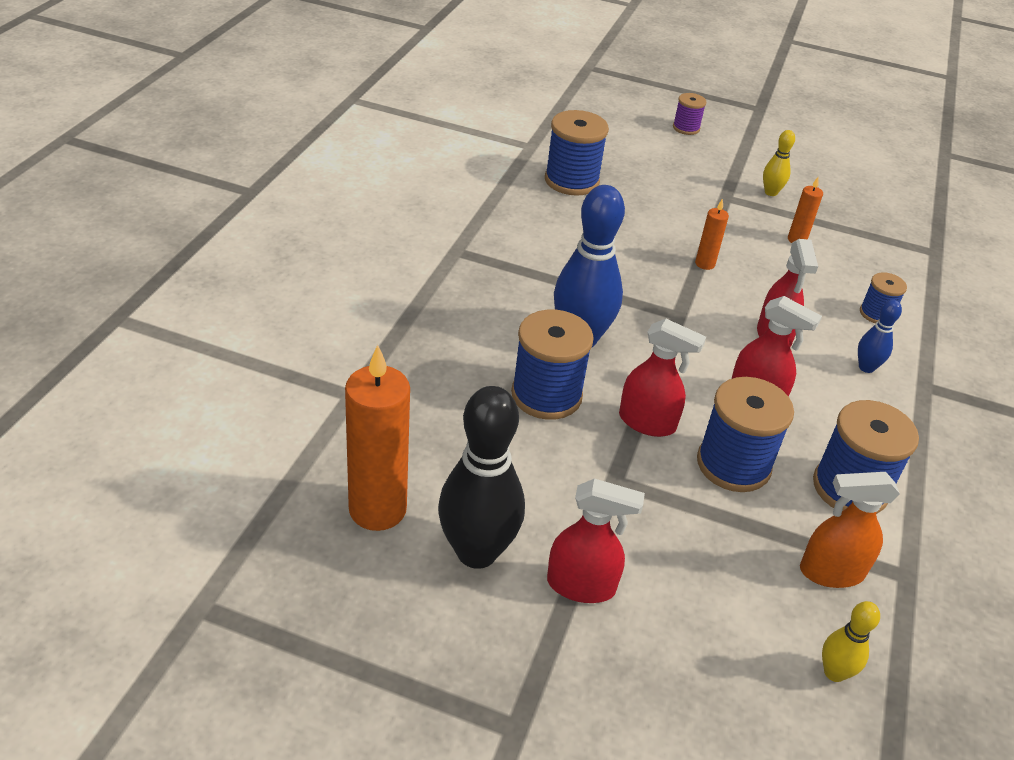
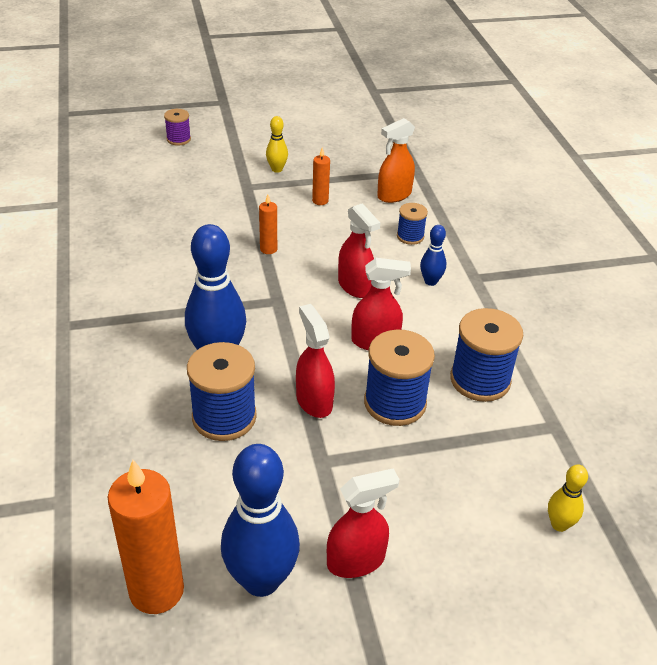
camera: 30 degrees left, 0 degrees up
(477, 552) = (261, 580): black bowling pin -> blue bowling pin
(571, 181) = (118, 221): blue spool -> none
(647, 422) = (314, 401): red spray bottle -> red spray bottle turned 105 degrees counterclockwise
(831, 572) = (509, 450): orange spray bottle -> orange spray bottle (394, 195)

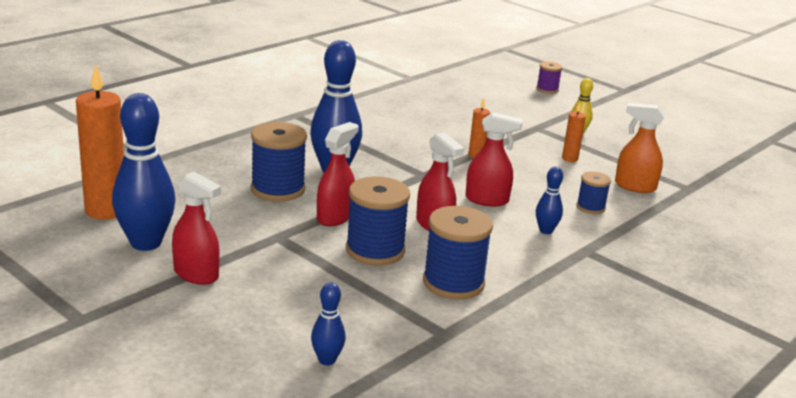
camera: 55 degrees right, 15 degrees down
(355, 286) = (487, 200): red spray bottle -> red spray bottle turned 105 degrees counterclockwise
(559, 524) = (327, 360): yellow bowling pin -> blue bowling pin

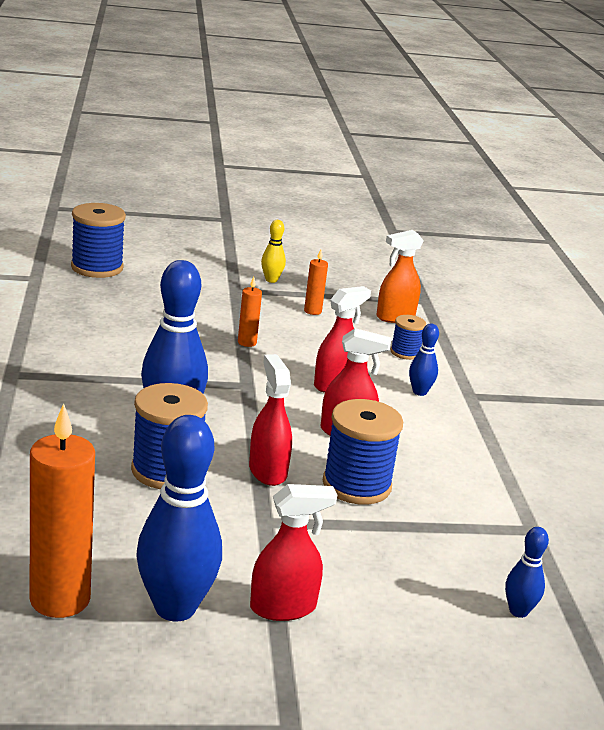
camera: 50 degrees left, 0 degrees up
(453, 283) = (456, 480): blue spool -> blue spool (97, 268)
(547, 89) = (171, 243): purple spool -> none

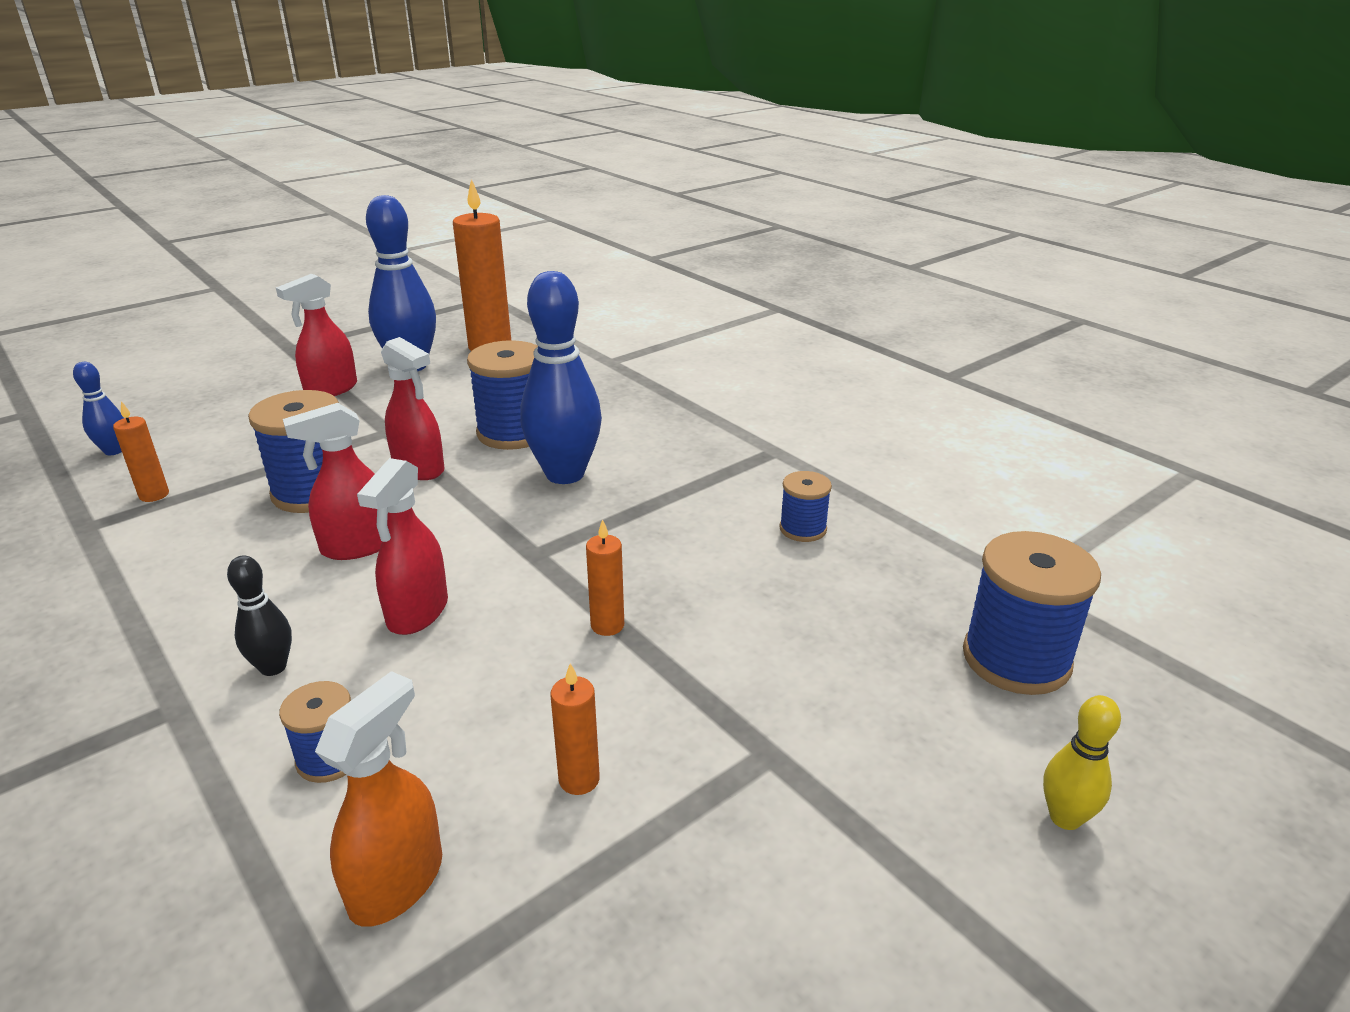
camera: 150 degrees right, 5 degrees up
(86, 333) = (803, 529): none -> blue spool
(271, 280) = (750, 842): yellow bowling pin -> yellow bowling pin (1065, 817)
(419, 392) = (273, 667): blue bowling pin -> black bowling pin
(480, 537) = (154, 495): none -> orange candle

